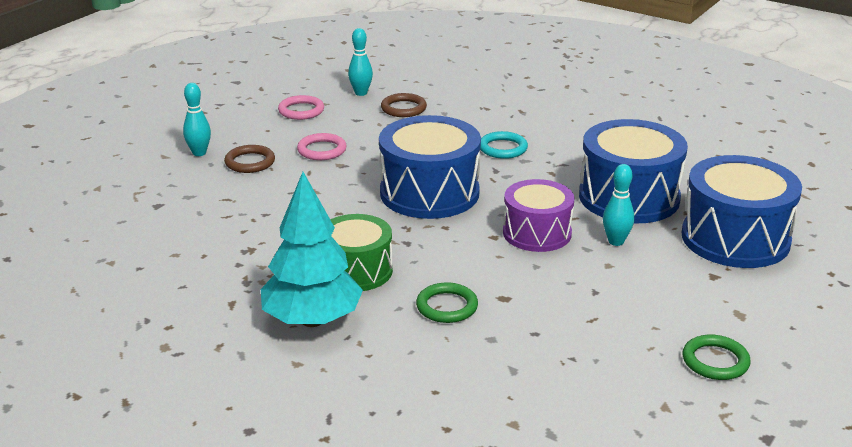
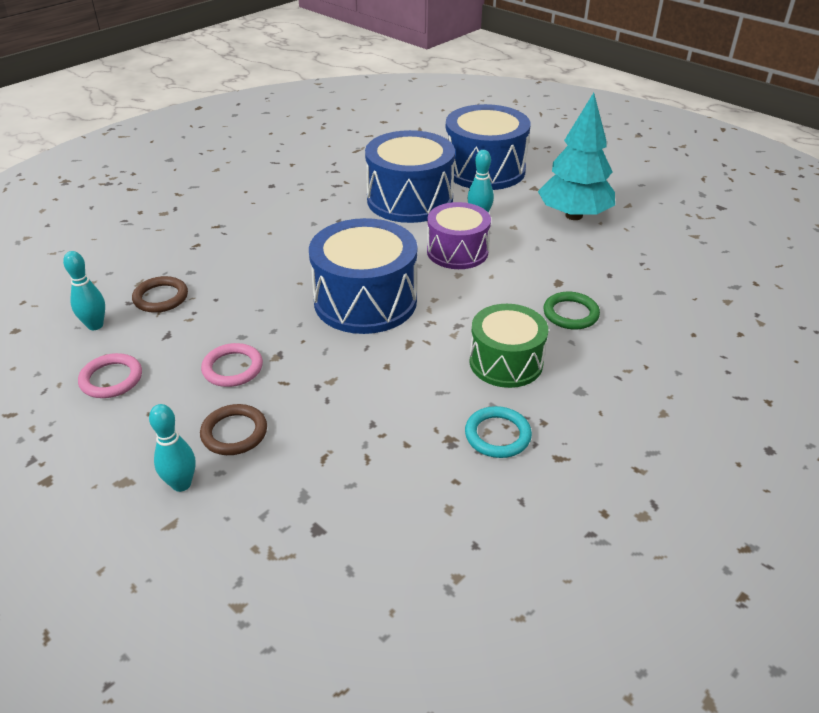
camera: 80 degrees left, 10 degrees up
(312, 320) = (592, 398): turquoise tree -> turquoise tree (574, 215)
(503, 148) = (292, 247): turquoise ring -> turquoise ring (497, 435)
(715, 361) = (641, 208): green ring -> none

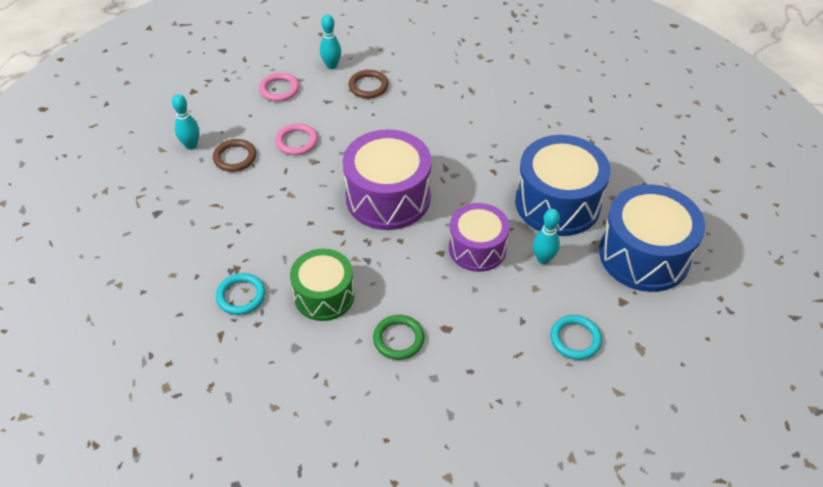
camera: 80 degrees right, 10 degrees up
(365, 301) = (388, 197): blue drum -> purple drum
(574, 215) = (575, 339): turquoise tree -> turquoise ring

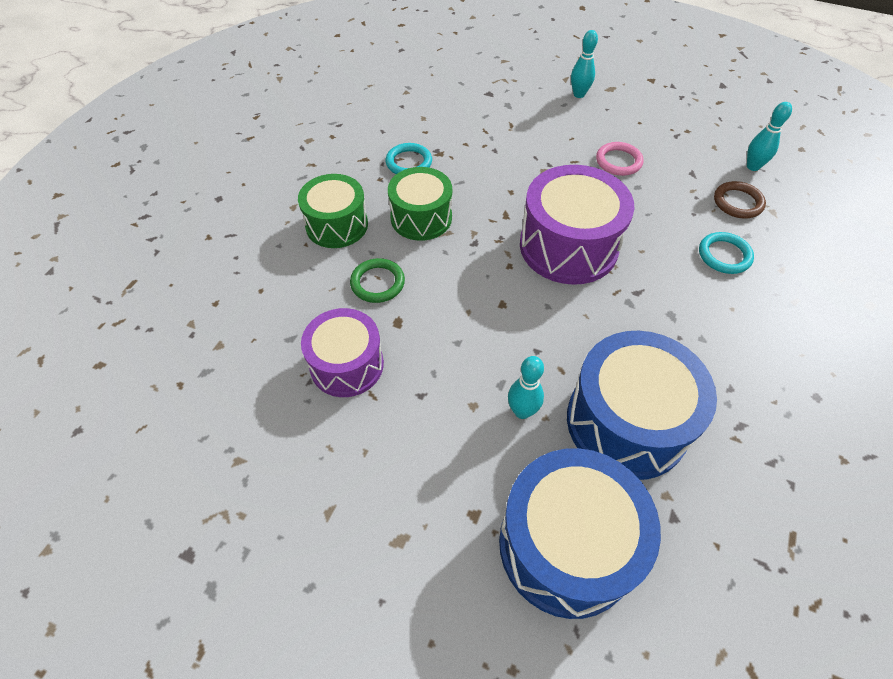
camera: 80 degrees right, 5 degrees up
(235, 157) = (576, 124): brown ring -> none
(279, 89) = (689, 134): pink ring -> none
(313, 367) = (337, 225): none -> green drum
(477, 248) = (519, 338): purple drum -> purple drum (347, 365)
(575, 339) = (402, 456): turquoise ring -> turquoise ring (724, 255)

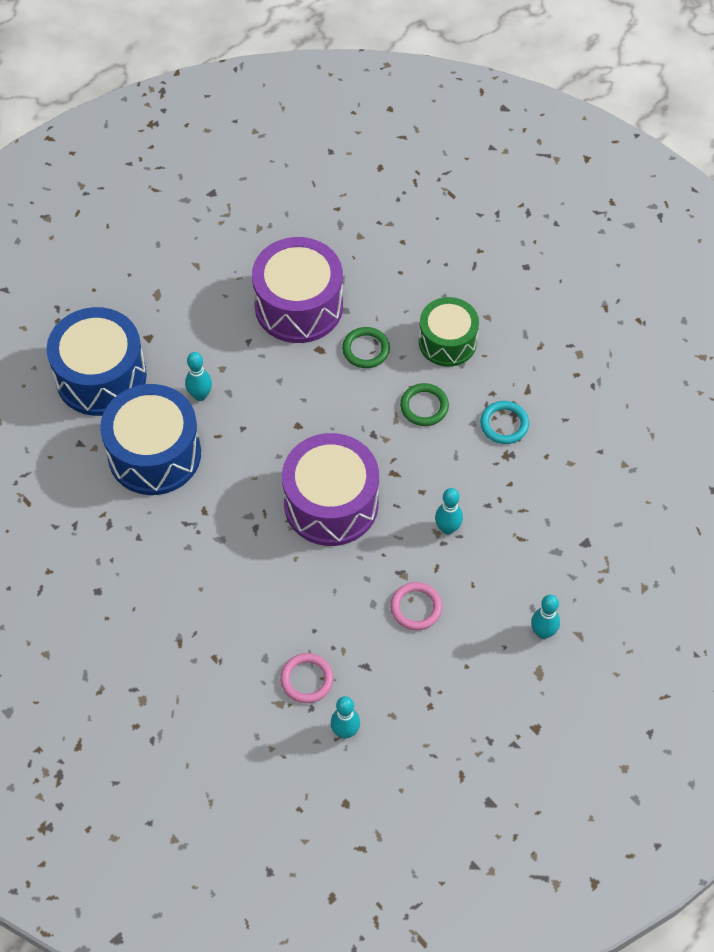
camera: 115 degrees right, 5 degrees up
(347, 365) = (299, 306): purple drum -> purple drum, size x1.54
(421, 218) = (424, 406): green drum -> green ring
(534, 165) = (447, 528): none -> turquoise bowling pin
(724, 255) = (254, 621): turquoise ring -> none
(737, 202) = (307, 679): brown ring -> pink ring

